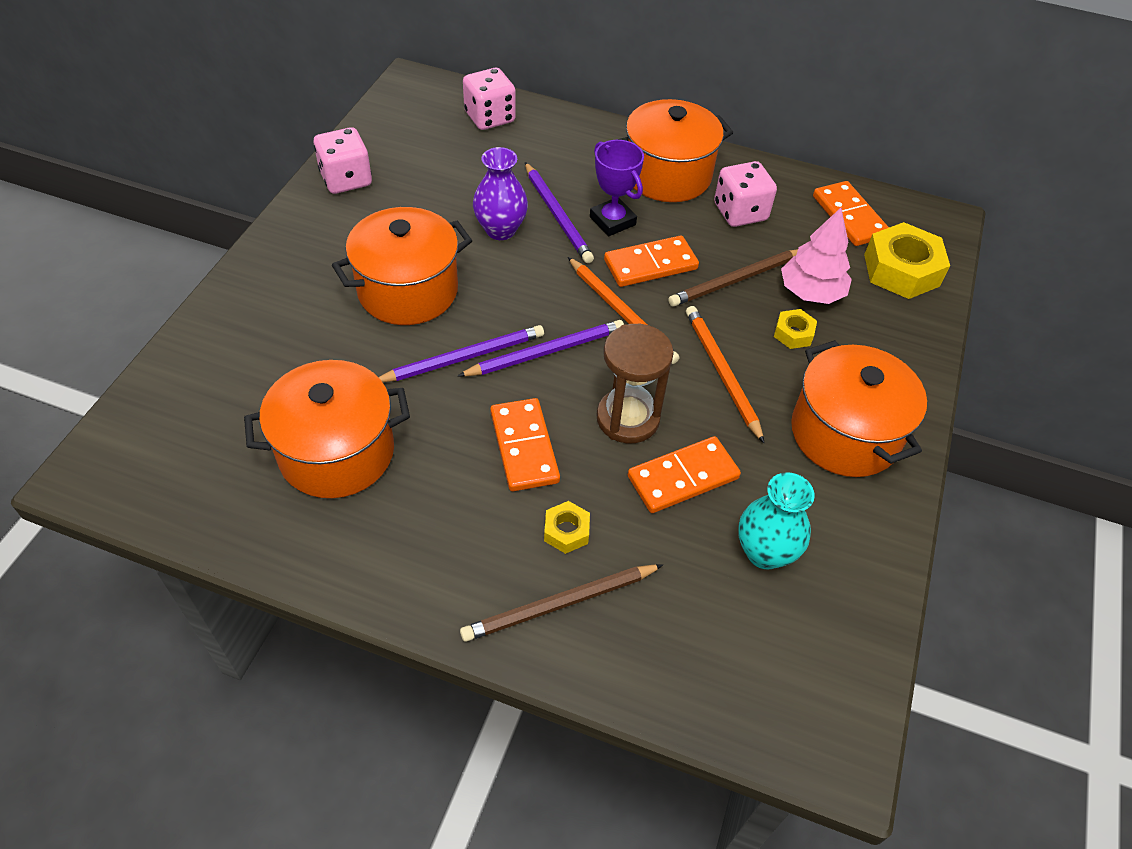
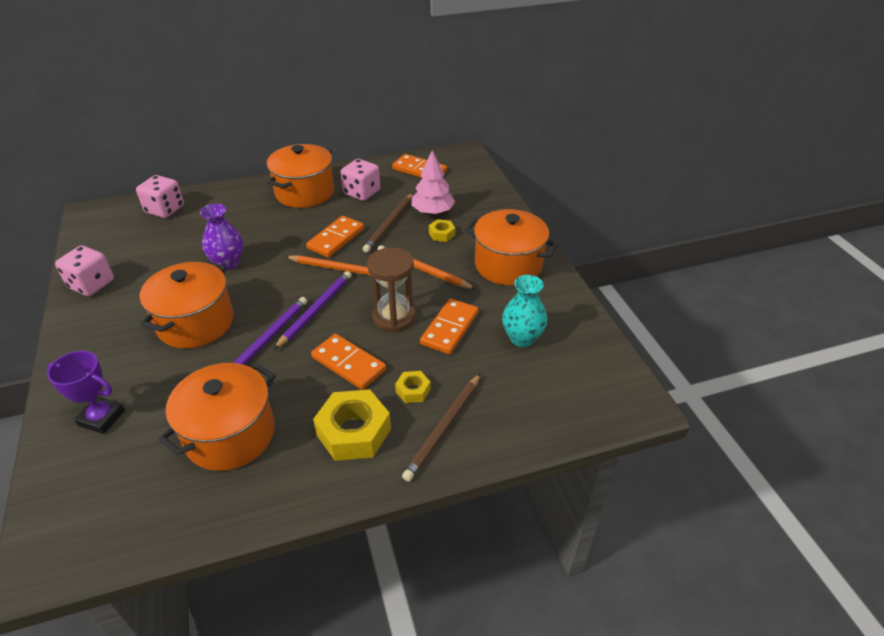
camera: 35 degrees left, 10 degrees down
(557, 215) = (257, 240): purple pencil -> none
(612, 221) = (293, 228): purple trophy -> purple trophy (102, 418)
(901, 270) = (466, 182): yellow nut -> yellow nut (353, 432)

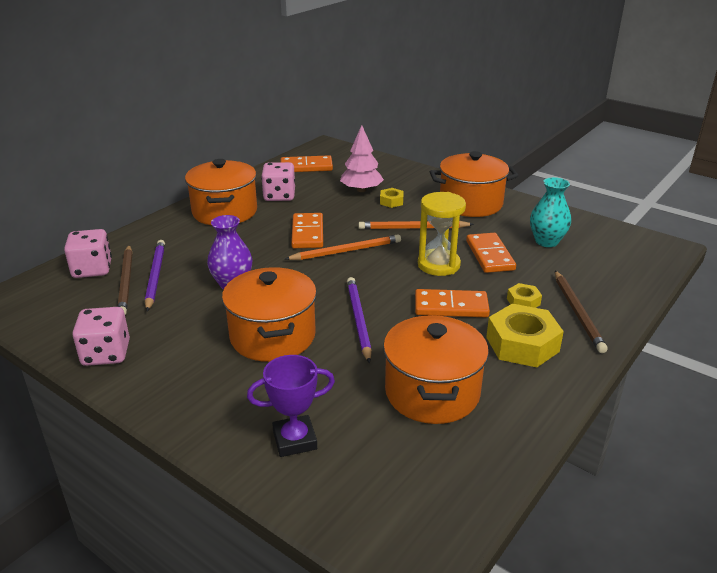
camera: 35 degrees left, 10 degrees down
(316, 310) = (368, 285): purple pencil -> purple pencil (155, 276)
(389, 224) = (338, 209): brown pencil -> brown pencil (126, 282)
(394, 317) = (438, 265): brown hourglass -> yellow hourglass

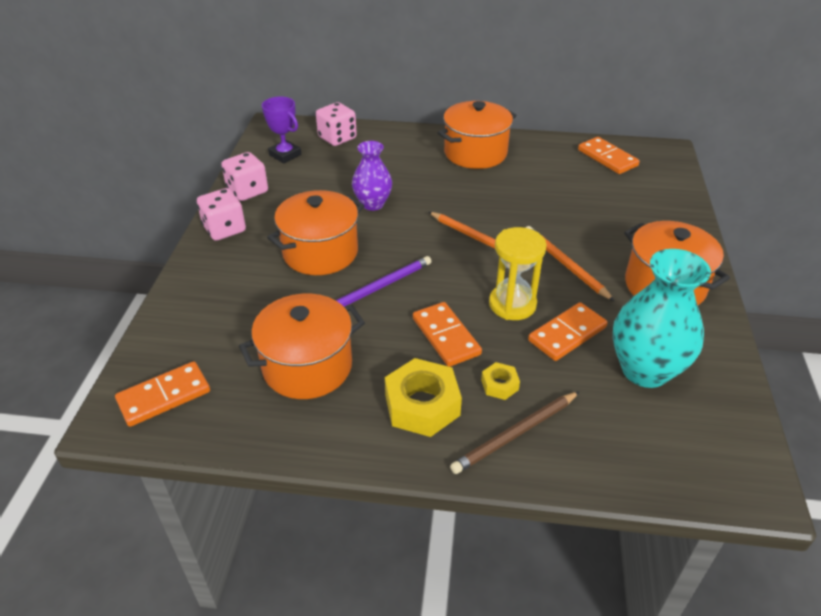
camera: 60 degrees right, 10 degrees up
(126, 282) = (334, 158): brown pencil -> none
(155, 276) = (352, 166): purple pencil -> none
(279, 196) = (534, 167): pink dice -> pink dice (224, 229)
(294, 440) = (207, 313): purple trophy -> purple trophy (285, 155)
(307, 233) = (487, 207): orange domino -> orange domino (164, 396)
(361, 190) = (603, 206): pink tree -> none
(391, 201) = (602, 232): yellow nut -> none
(546, 241) = (645, 370): turquoise vase -> turquoise vase, size x1.61

